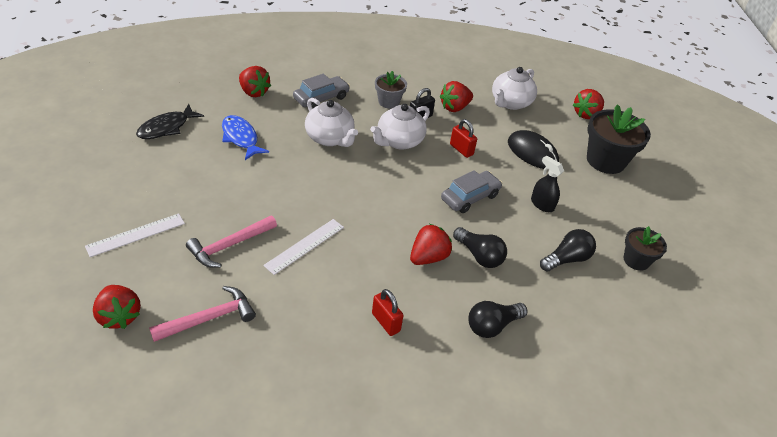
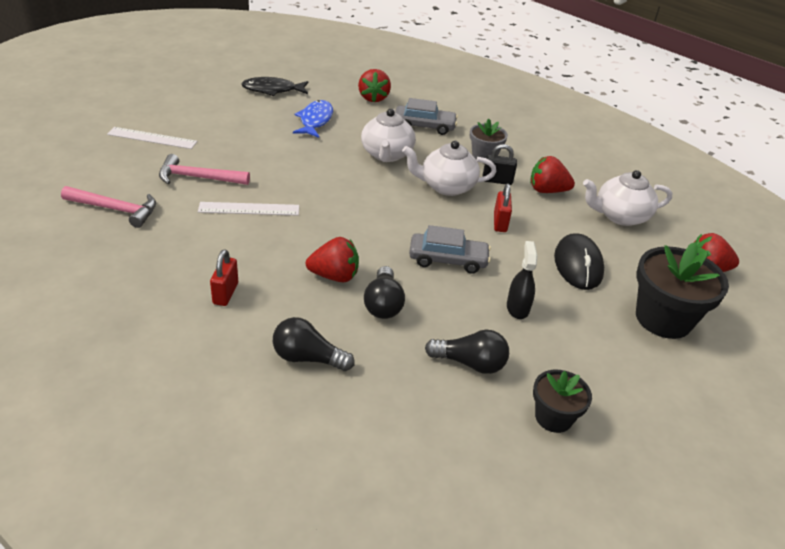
camera: 45 degrees right, 5 degrees down
(119, 316) = (70, 174): red strawberry -> none

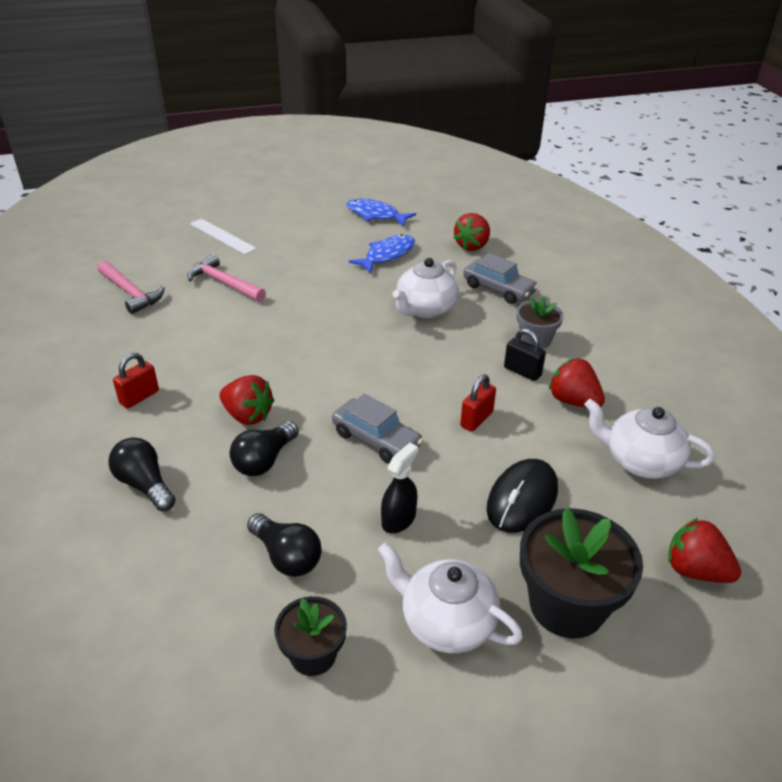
camera: 35 degrees right, 0 degrees up
(249, 209) = (238, 325): white ruler -> none
(272, 90) = (375, 215): black fish -> blue fish
(446, 186) = (456, 361): white teapot -> white teapot (446, 622)

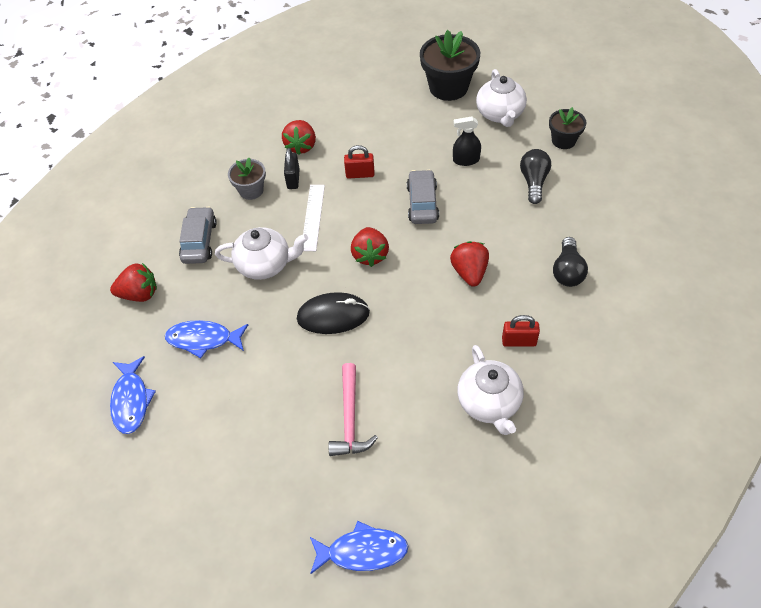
camera: 125 degrees left, 15 degrees up
(130, 293) = (429, 475): pink hammer -> none
(137, 248) = (363, 551): none -> blue fish
(222, 236) = (277, 495): white ruler -> white ruler (313, 217)
(264, 460) = (491, 236): black light bulb -> none
(522, 499) = (402, 128): black mouse -> black mouse (333, 315)
(640, 461) = (328, 103): white teapot -> white teapot (489, 403)
(695, 570) = (385, 63): red strawberry -> red strawberry (370, 255)

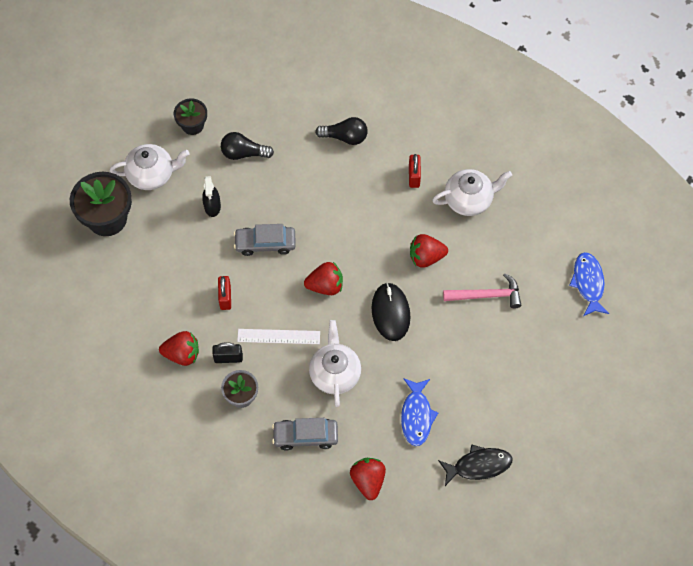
camera: 95 degrees left, 10 degrees up
(131, 401) = (478, 465): blue fish -> black fish
(469, 272) = (345, 208): red strawberry -> red strawberry (426, 257)

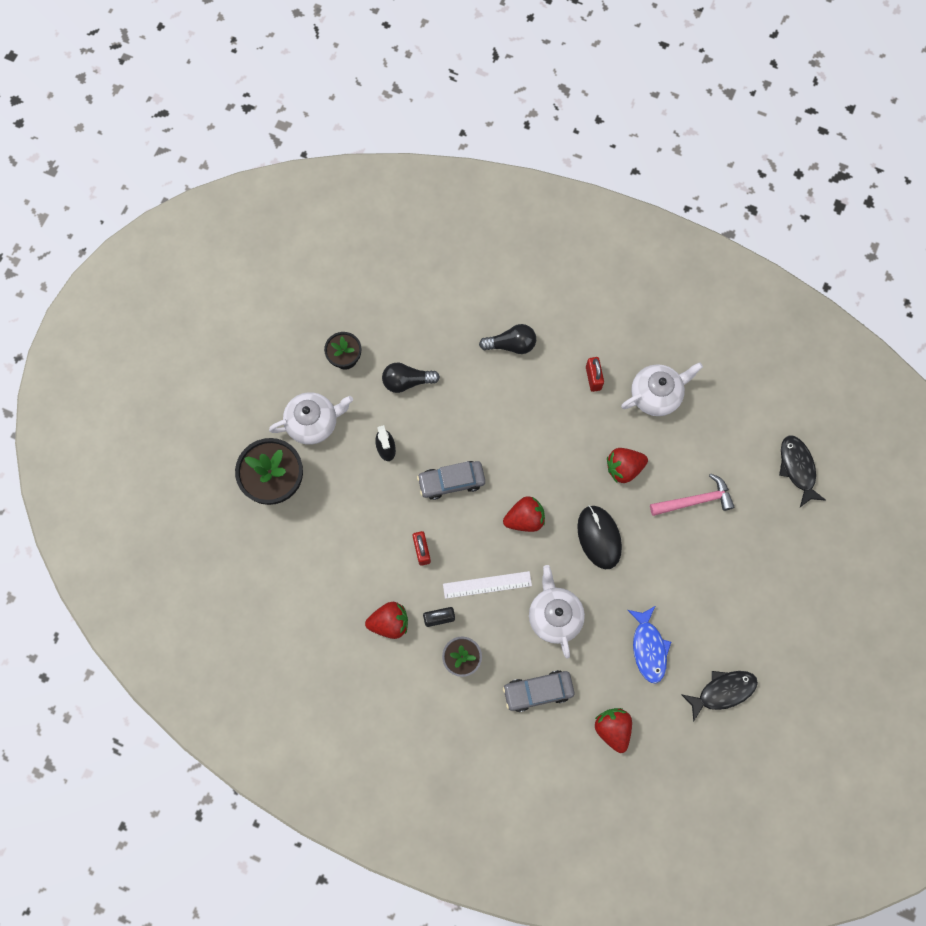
camera: 10 degrees left, 10 degrees up
(588, 283) = (797, 468): blue fish -> black fish

